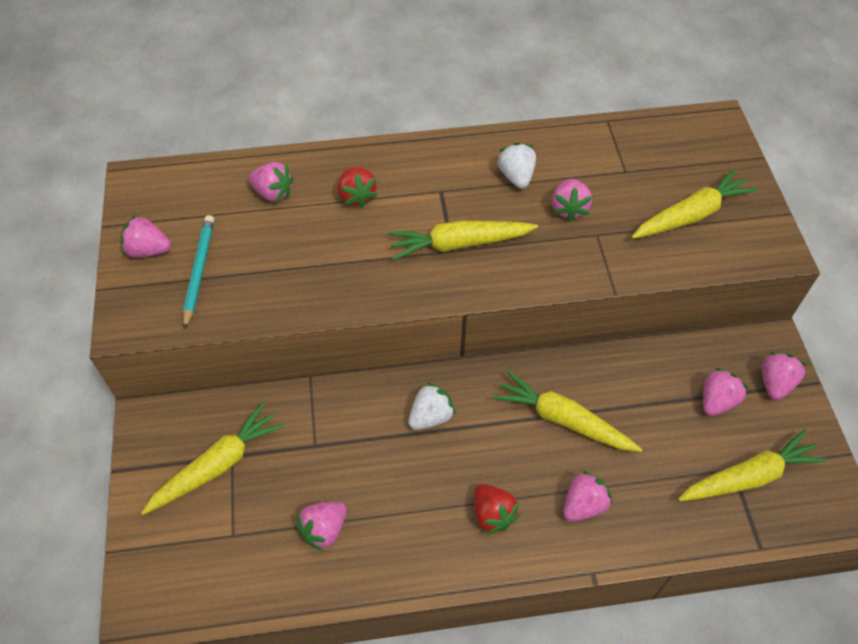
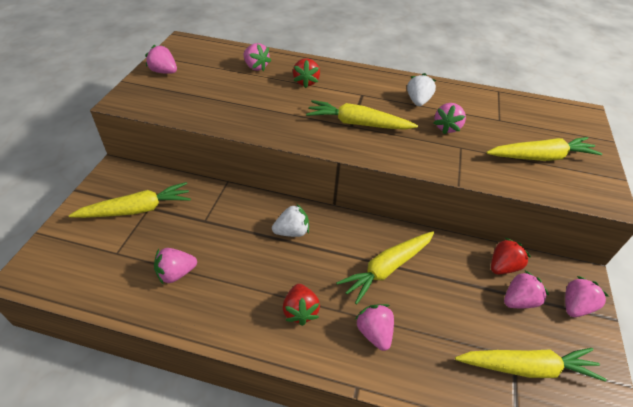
camera: 20 degrees right, 10 degrees down
(199, 271) = (185, 89): turquoise pencil -> none
(563, 420) = (387, 268): yellow carrot -> yellow carrot turned 90 degrees counterclockwise
(583, 505) = (374, 333): pink strawberry -> pink strawberry turned 90 degrees counterclockwise
(686, 364) = (503, 266): none -> red strawberry

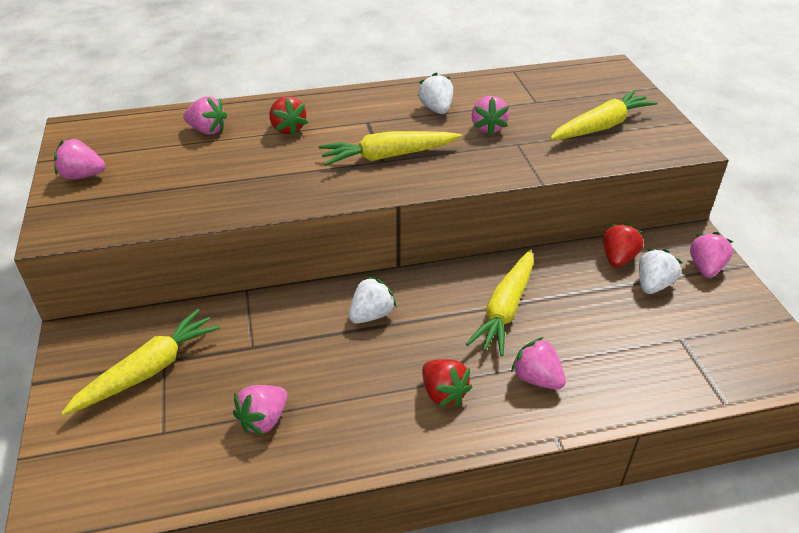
camera: 25 degrees left, 5 degrees down
(518, 300) = (653, 285): pink strawberry -> white strawberry
(526, 367) = (698, 343): yellow carrot -> none

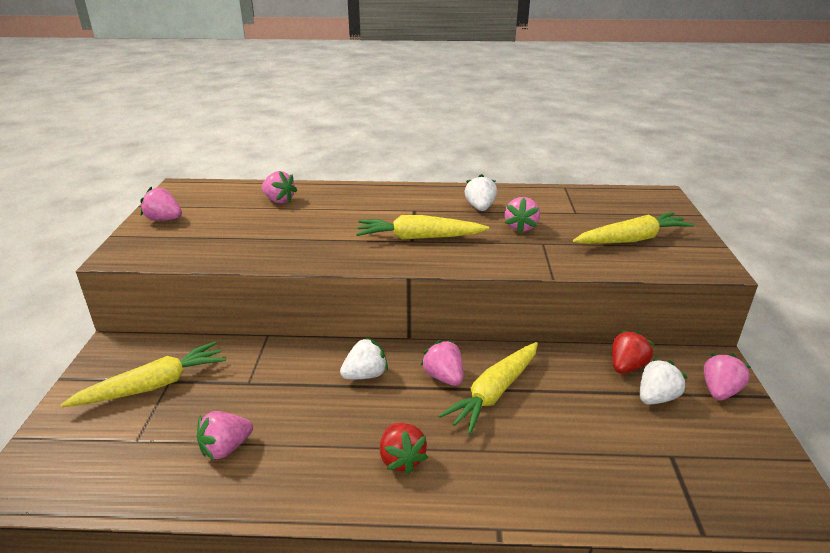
camera: 15 degrees right, 10 degrees down
(288, 129) = (344, 207): red strawberry -> none
(536, 378) = (500, 464): pink strawberry -> pink strawberry (444, 377)

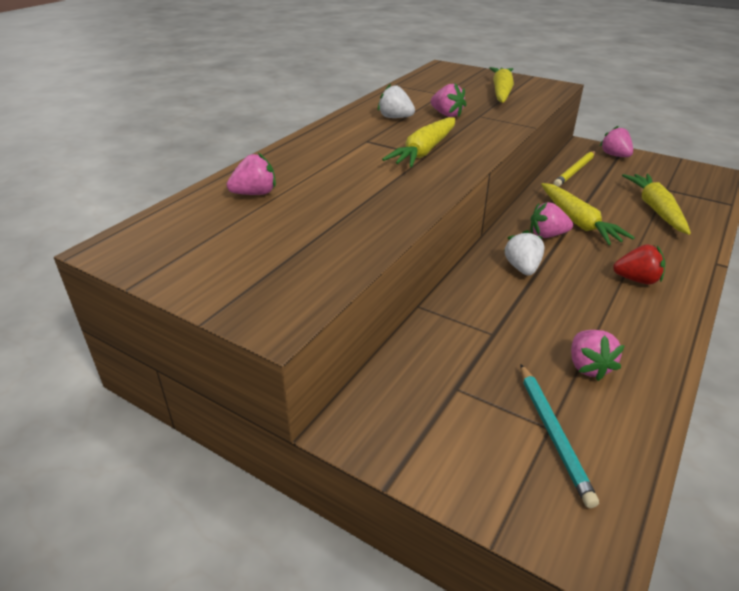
camera: 60 degrees left, 5 degrees up
(129, 443) = (553, 434): none -> turquoise pencil
(153, 386) = (458, 401): yellow carrot -> yellow carrot (655, 209)
(164, 219) = (206, 273): pink strawberry -> none
(626, 366) = (575, 170): red strawberry -> yellow pencil
(656, 397) = (611, 173): white strawberry -> none

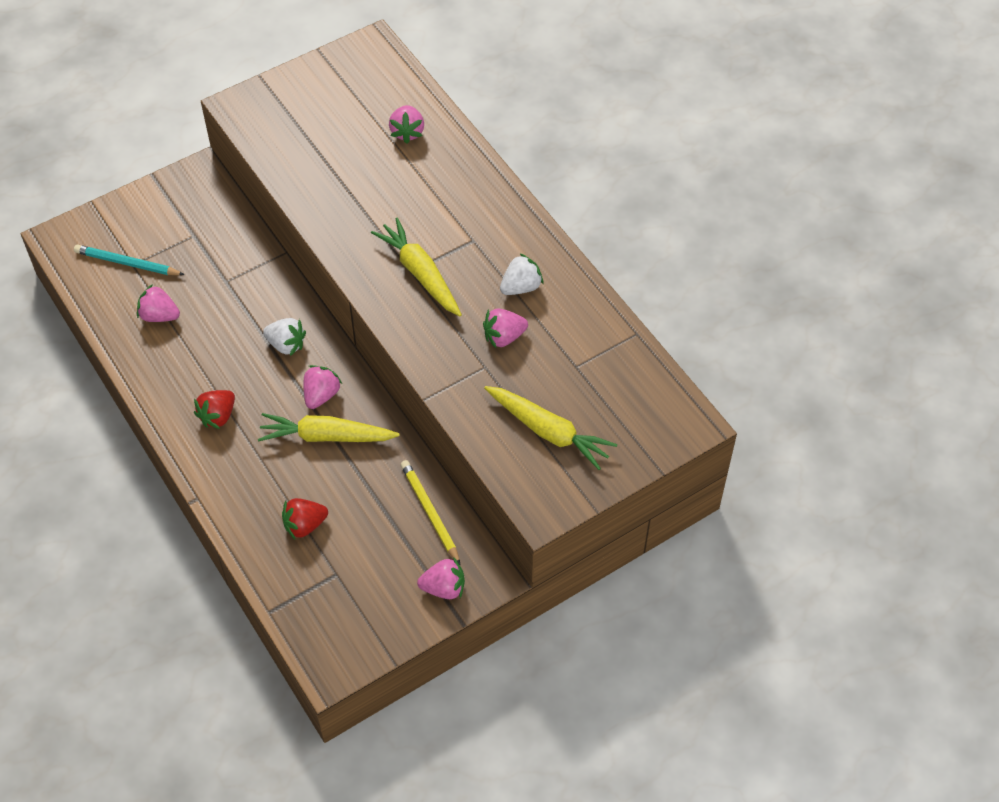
camera: 115 degrees right, 20 degrees up
(655, 209) = (304, 525): yellow carrot -> red strawberry

